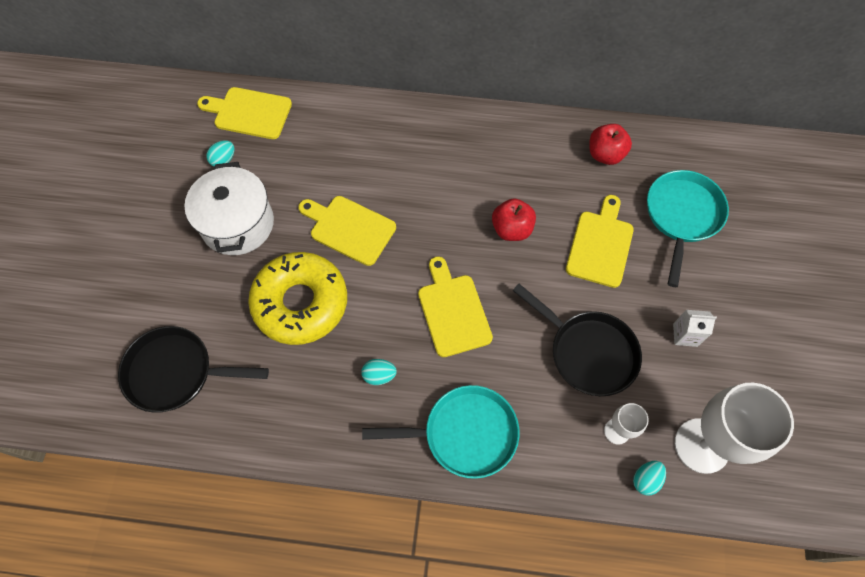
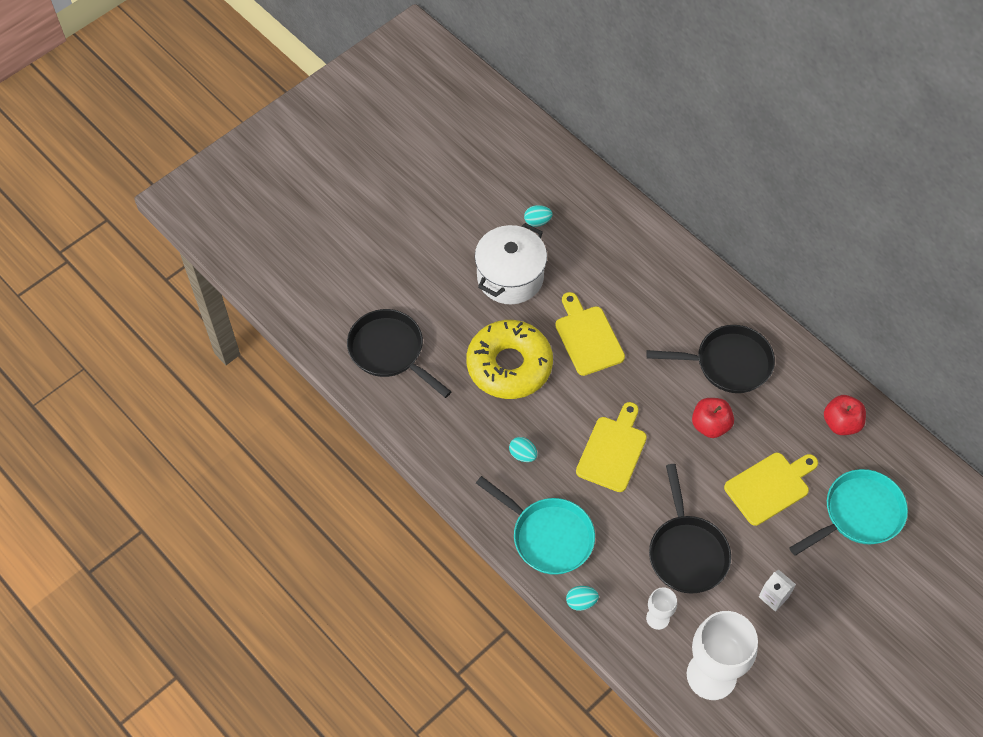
camera: 40 degrees right, 5 degrees down
(249, 113) = (585, 197): yellow cutting board -> none
(481, 169) = (728, 363): none -> black pan
(645, 479) = (649, 663): turquoise egg -> turquoise egg (581, 602)

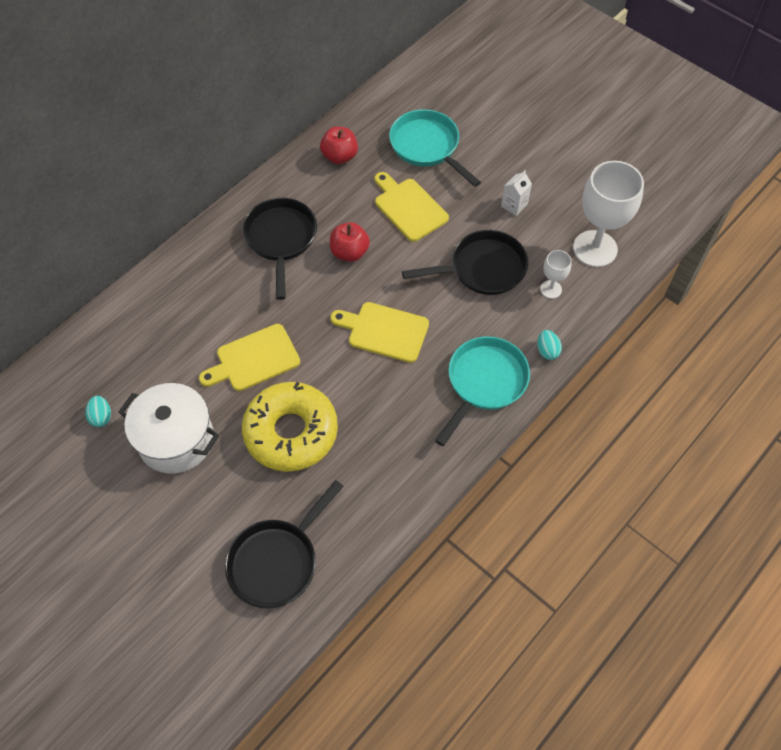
camera: 95 degrees left, 0 degrees up
(523, 454) = (397, 411): turquoise egg -> none

